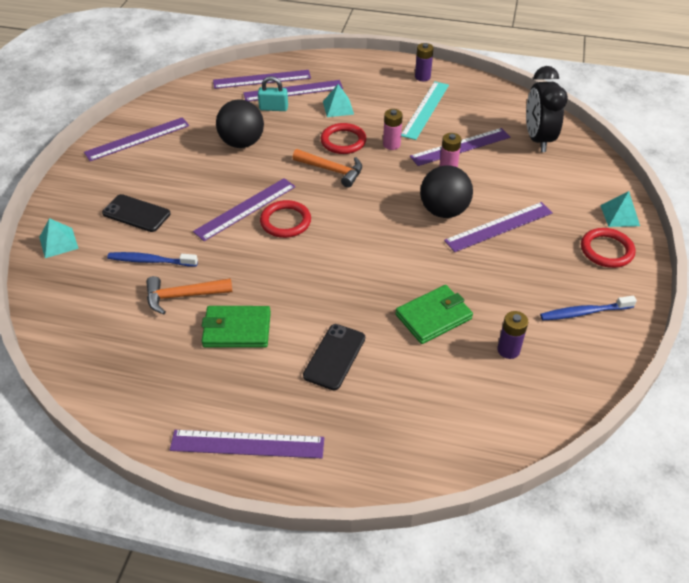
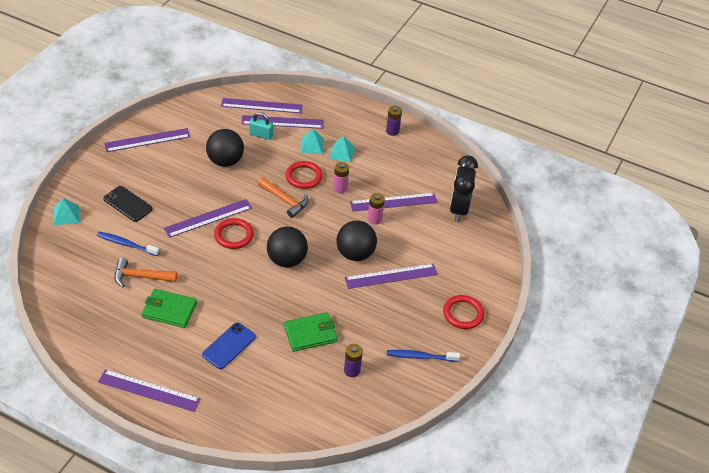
camera: 10 degrees right, 0 degrees up
(334, 357) = (229, 346): black phone -> blue phone
(364, 235) = (287, 260): none -> black ball
(425, 110) = (381, 162): turquoise ruler -> none
(620, 215) = (489, 288): turquoise pyramid -> turquoise pyramid (342, 152)

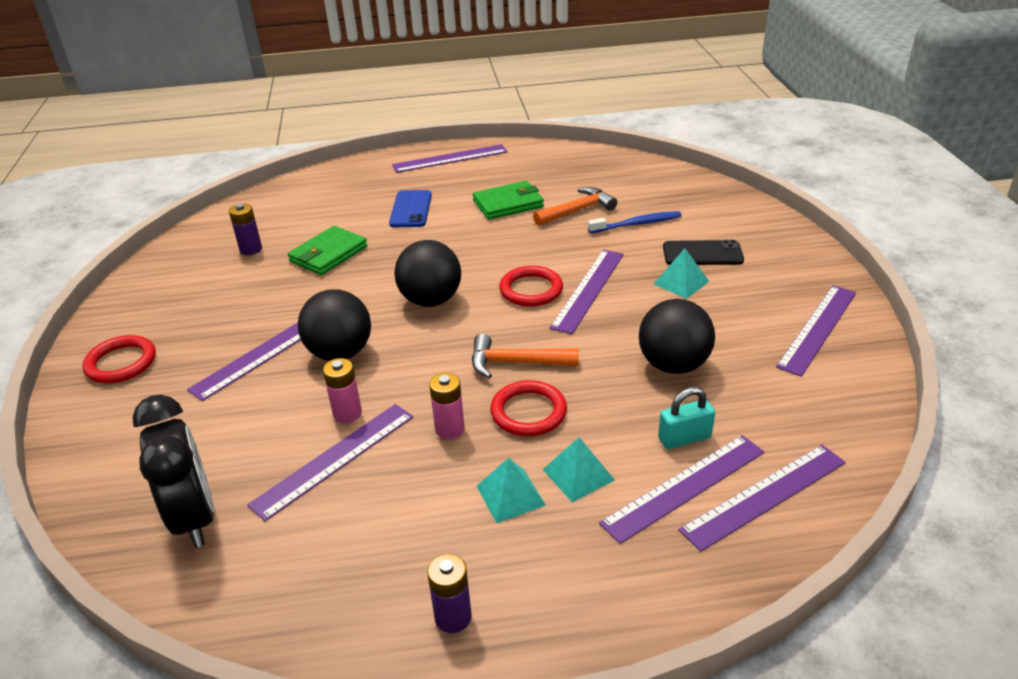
camera: 150 degrees right, 10 degrees down
(66, 215) = (743, 214): turquoise pyramid -> turquoise pyramid (681, 282)
(420, 357) = (167, 295): blue toothbrush -> none

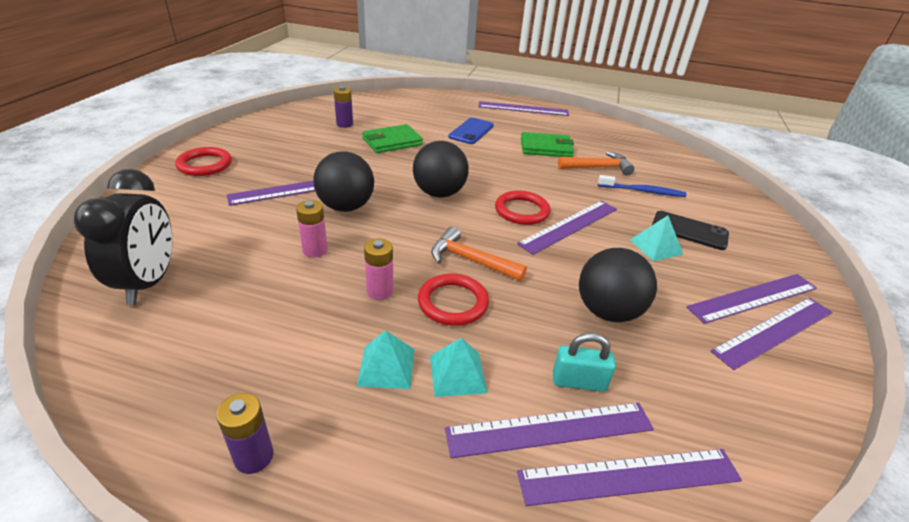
camera: 20 degrees right, 0 degrees up
(334, 459) = (278, 280): purple ruler -> purple ruler (753, 297)

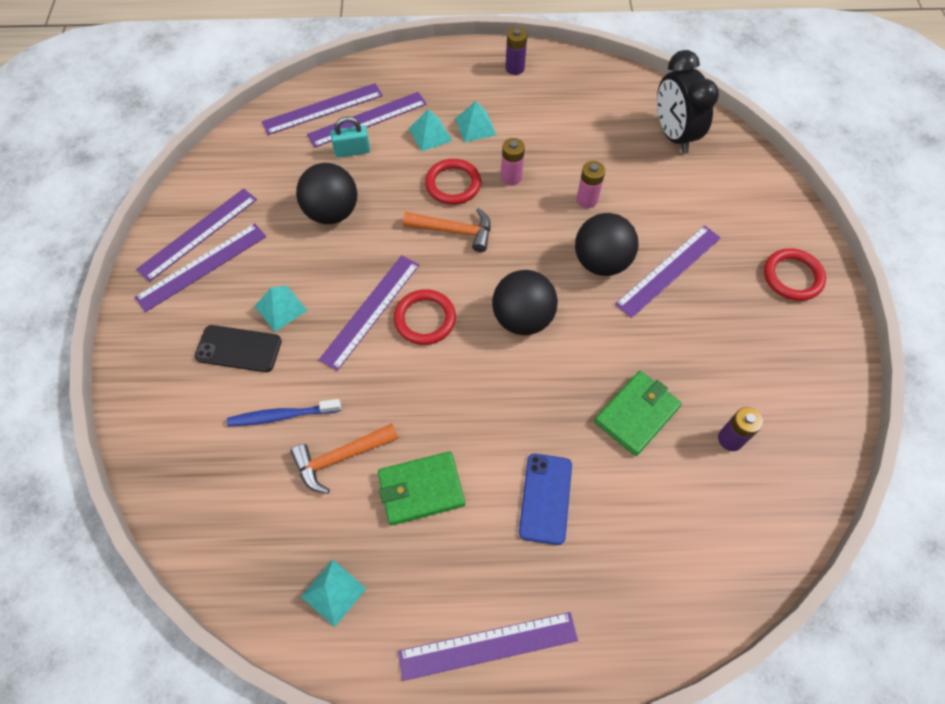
camera: 165 degrees right, 25 degrees up
(602, 133) = (333, 592): none -> turquoise pyramid

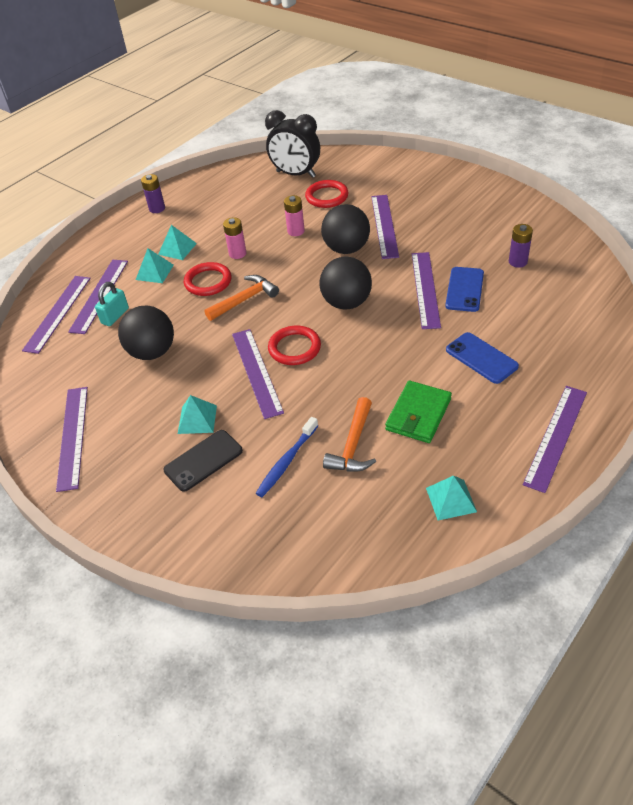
camera: 45 degrees left, 15 degrees down
(202, 266) = (105, 448): purple ruler -> purple ruler (425, 289)
(636, 414) = (464, 289): green wallet -> blue phone
(792, 277) = (442, 184): red ring -> red ring (327, 196)

